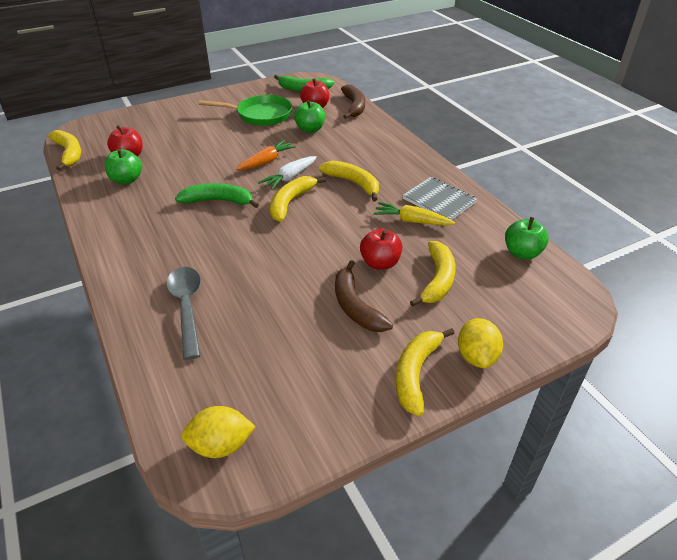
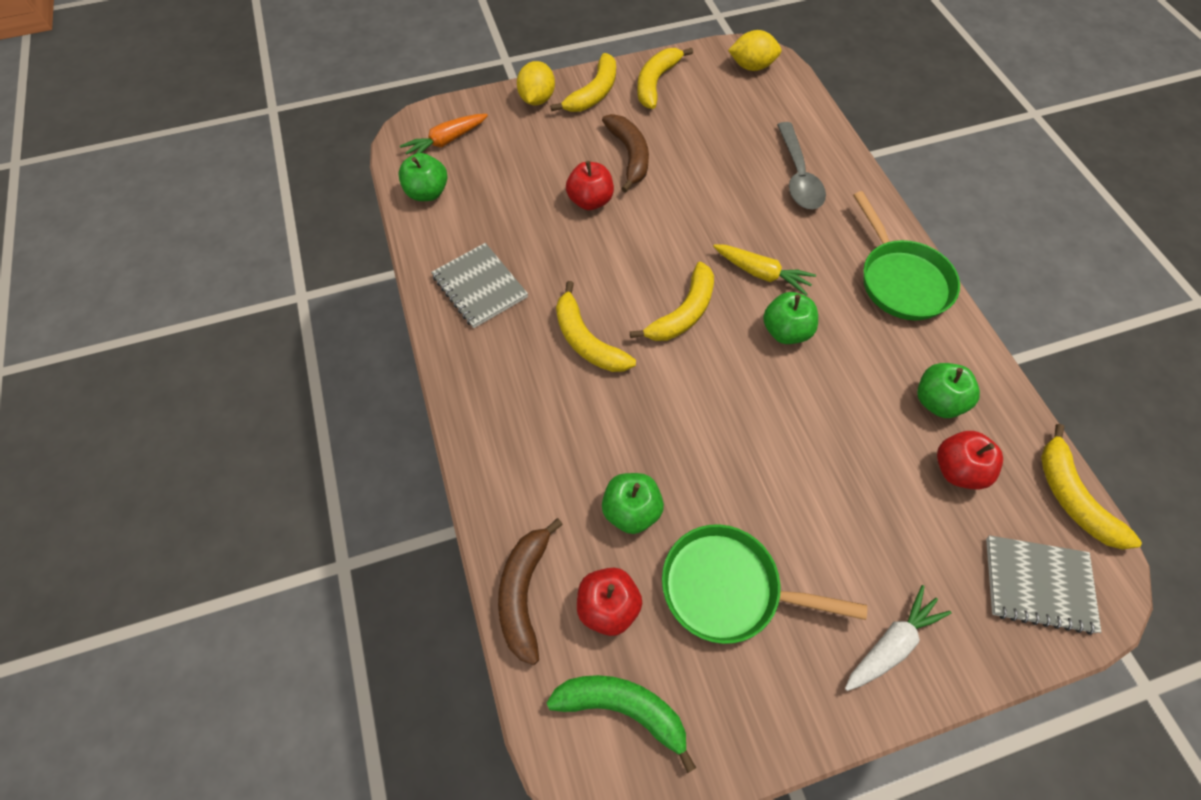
camera: 170 degrees left, 20 degrees up
(108, 128) = (1038, 584): none -> grey notebook
(121, 237) = (901, 280): none -> green pan
(218, 201) = (785, 331): green banana -> green apple
(266, 161) = (716, 416): orange carrot -> orange carrot (446, 141)
(289, 177) = (681, 368): white carrot -> white carrot (891, 644)
(412, 221) = (531, 256): yellow carrot -> yellow carrot (761, 273)
(438, 279) = (536, 173): yellow banana -> yellow banana (655, 83)

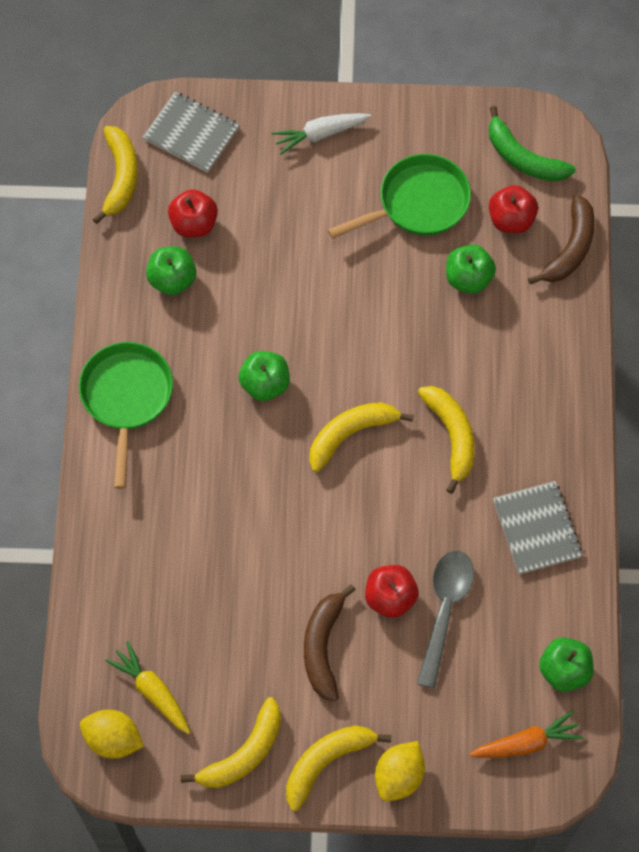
camera: 160 degrees left, 5 degrees up
(728, 588) = (418, 203): green pan -> green pan turned 60 degrees counterclockwise
(761, 273) = (255, 450): yellow carrot -> yellow carrot (152, 691)
(798, 176) = (153, 554): grey spoon -> grey spoon (444, 611)

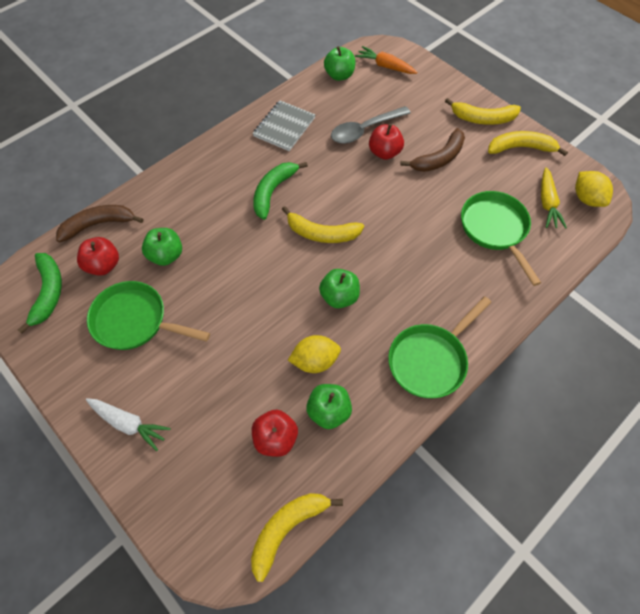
camera: 135 degrees left, 5 degrees down
(181, 601) = (495, 229): none -> green pan
(191, 133) = (204, 514): grey notebook -> none
(399, 776) = (454, 93): yellow lemon -> yellow lemon (315, 361)
(452, 436) = (273, 191): yellow banana -> green banana

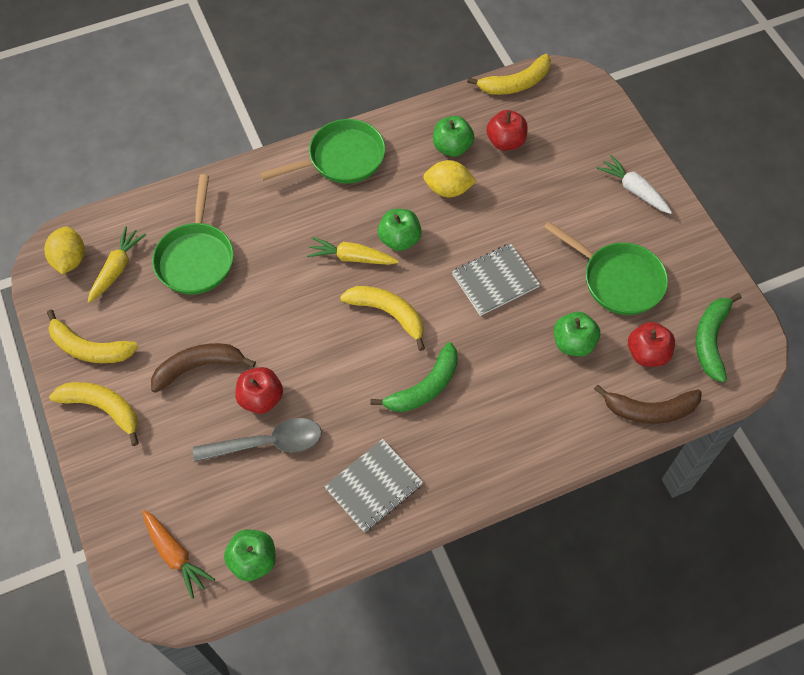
camera: 160 degrees left, 0 degrees up
(244, 286) = (495, 280): none -> grey notebook
(372, 268) = (352, 257): none -> yellow carrot

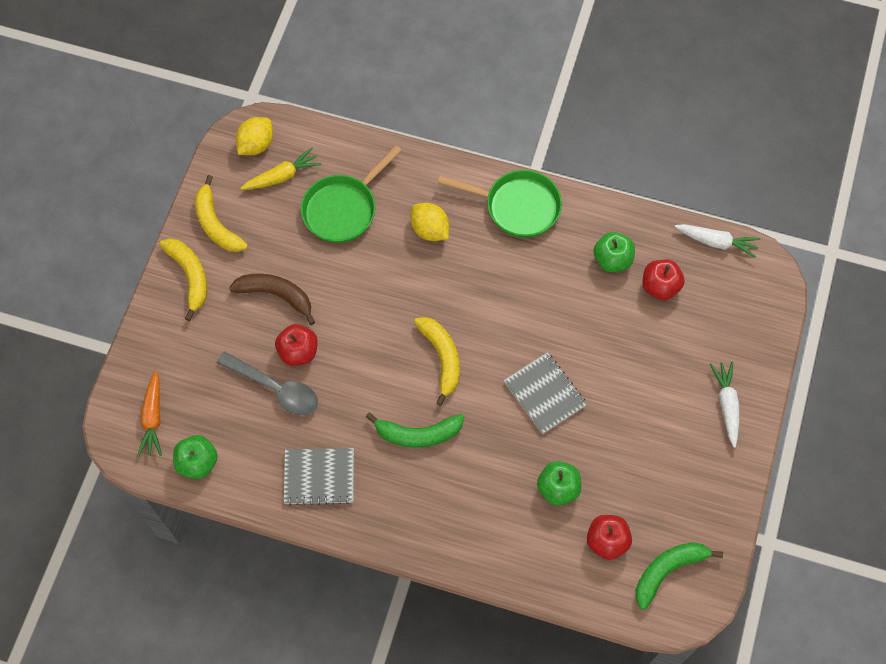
camera: 40 degrees right, 5 degrees up
(352, 257) = (454, 293): yellow carrot -> none
(399, 239) = (502, 306): green apple -> none
(448, 189) = (576, 293): yellow lemon -> yellow lemon (430, 230)
(495, 280) = (544, 394): grey notebook -> grey notebook turned 45 degrees clockwise
(516, 83) = (716, 242): yellow banana -> white carrot
(618, 280) = (641, 467): green pan -> none
(650, 410) = (567, 584): brown banana -> none

